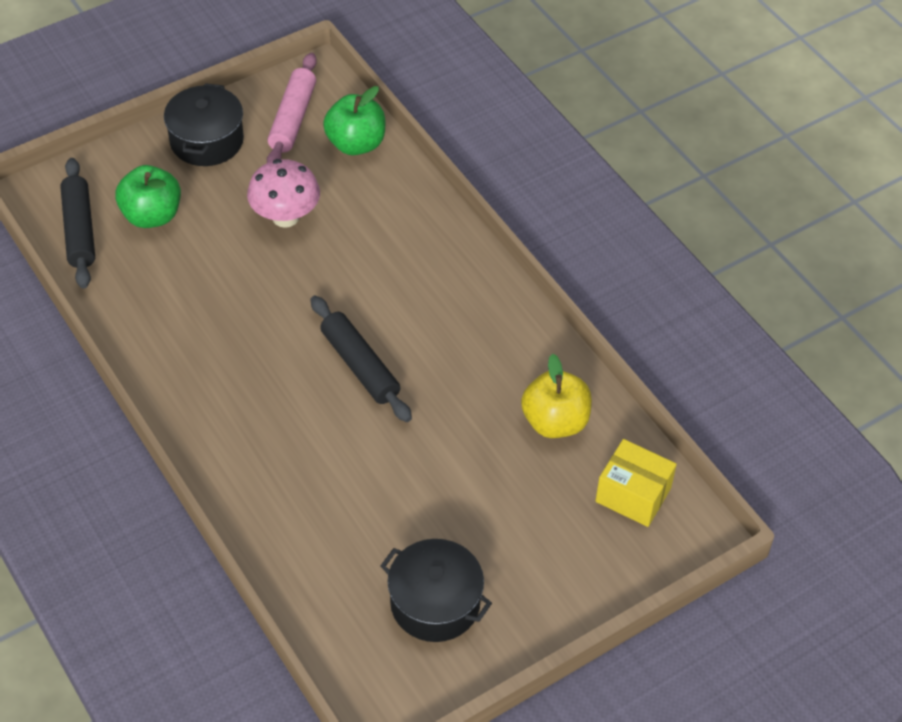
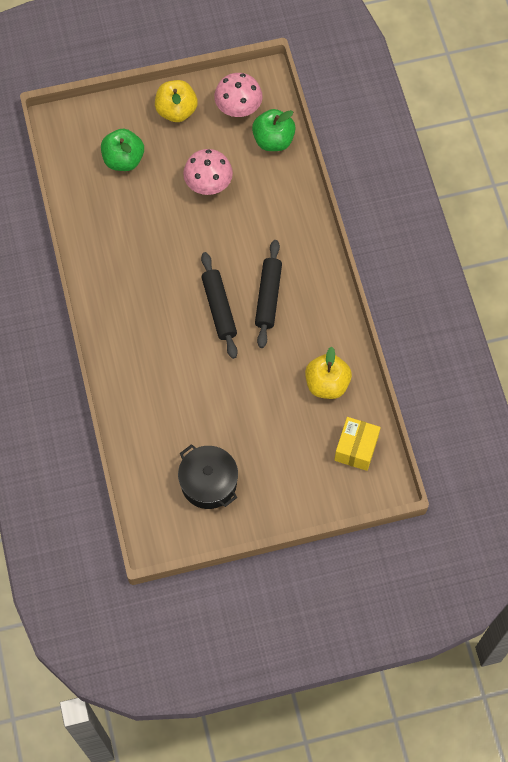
camera: 20 degrees right, 15 degrees up
(79, 230) = (75, 158): black rolling pin -> black rolling pin (268, 297)
(207, 140) = (176, 111): black pot -> yellow apple
(293, 119) = (238, 109): pink rolling pin -> pink mushroom
(633, 495) = (356, 448): yellow box -> yellow box turned 60 degrees clockwise

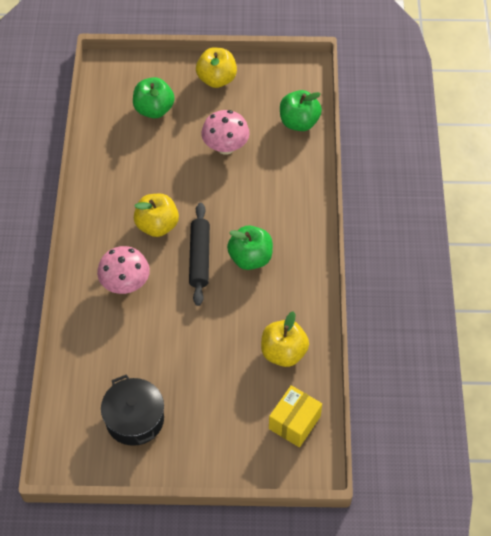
camera: 15 degrees right, 10 degrees down
(167, 285) = (157, 225): none -> yellow apple
(238, 109) = (274, 89): pink mushroom -> pink mushroom (125, 284)
(268, 297) = (250, 258): black rolling pin -> green apple

